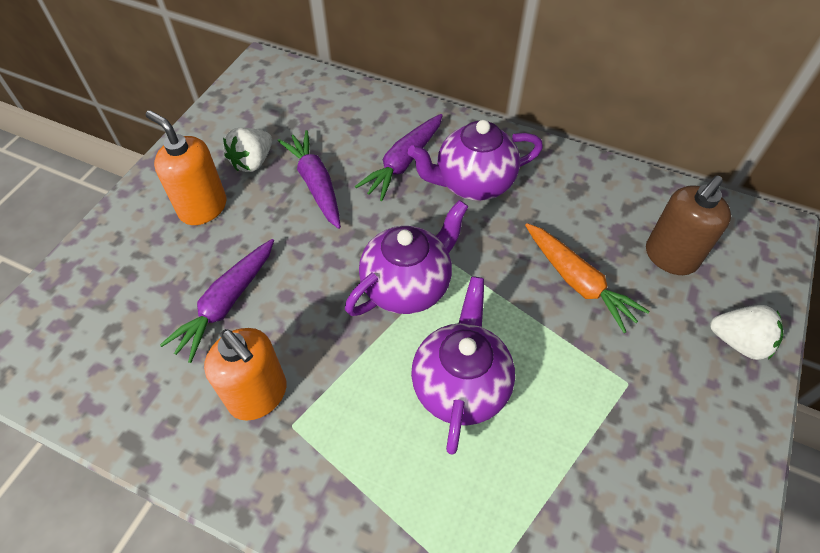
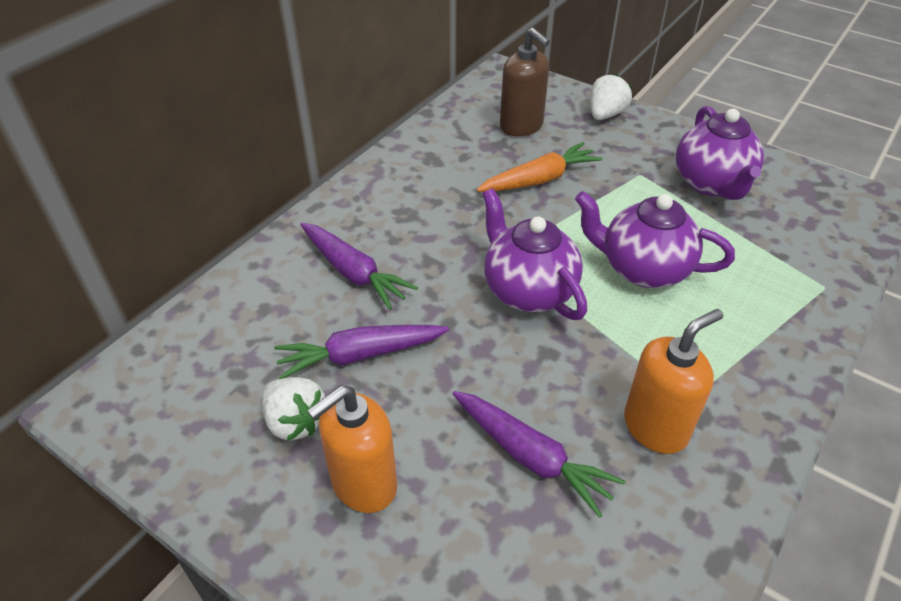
camera: 80 degrees left, 10 degrees down
(473, 183) = (403, 223): purple teapot -> purple teapot (711, 183)

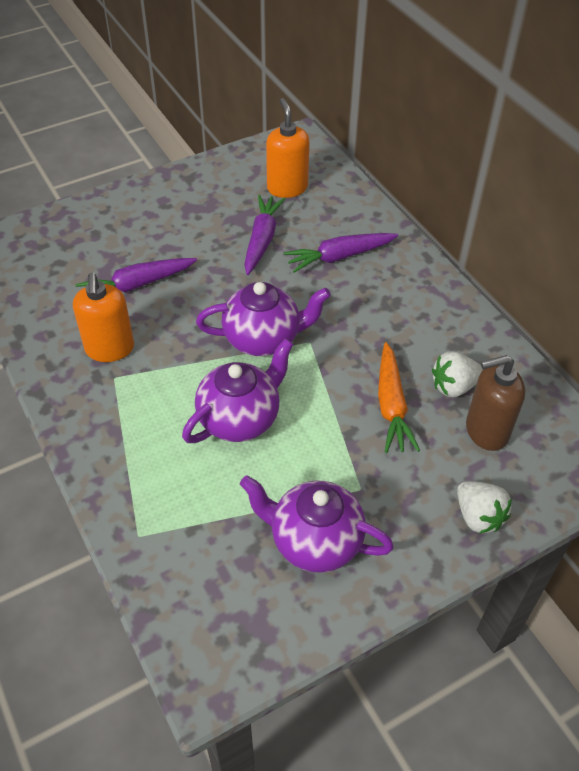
camera: 115 degrees right, 5 degrees up
(295, 421) = (232, 203): white strawberry -> white strawberry (454, 386)
(363, 484) = (173, 217): orange soap dispenser -> orange soap dispenser (287, 188)

